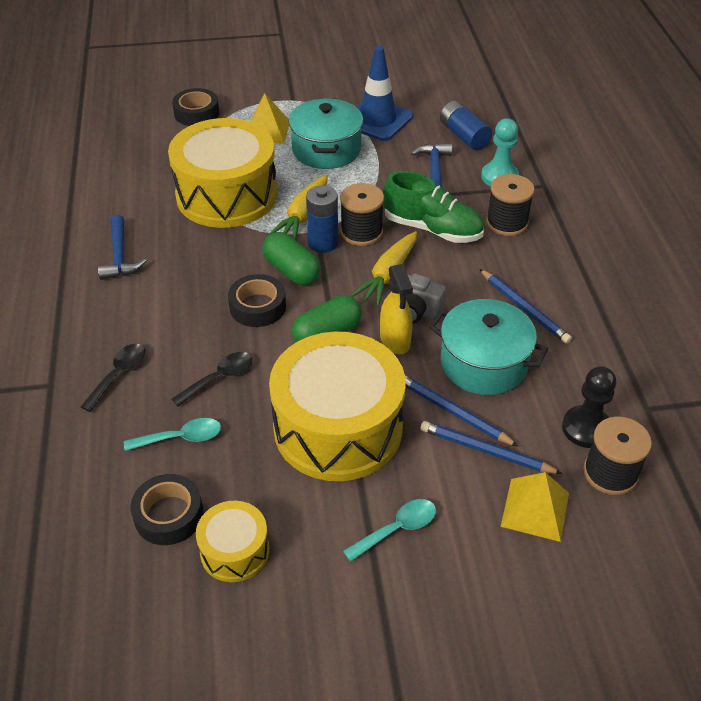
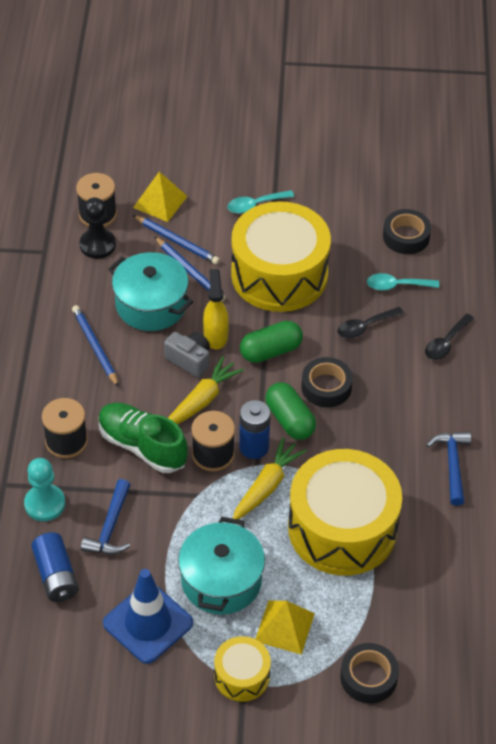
camera: 170 degrees left, 5 degrees up
(235, 551) = (363, 209): yellow drum -> yellow drum (242, 676)

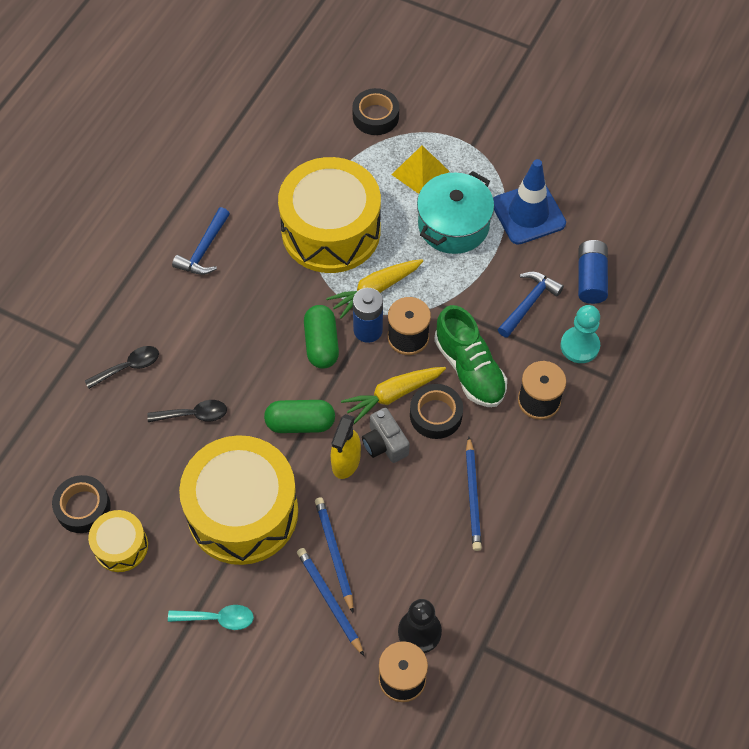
camera: 155 degrees left, 10 degrees up
(151, 305) = (394, 526): turquoise pot -> none
(160, 202) = (322, 669): yellow pyramid -> none
(242, 676) = (471, 150): yellow drum -> yellow drum (121, 546)
(326, 387) = (269, 364): black tape -> black tape (436, 415)
(397, 285) = (132, 450): turquoise spoon -> none

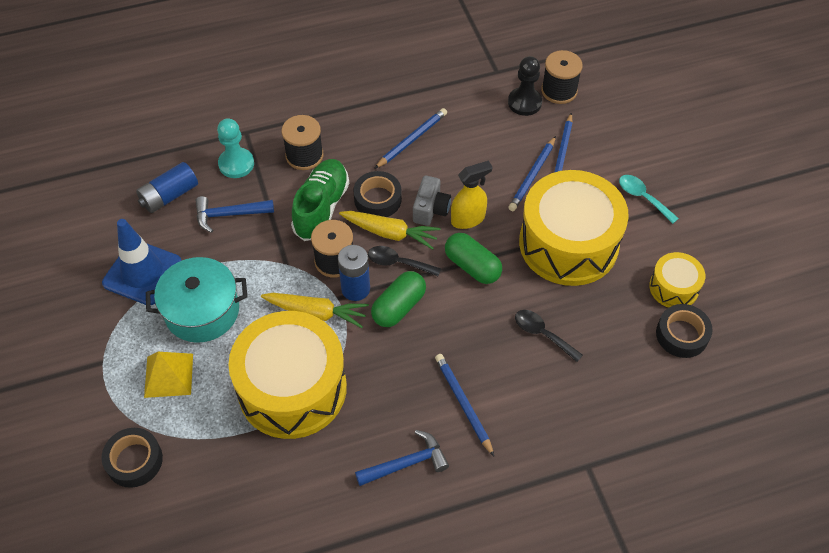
camera: 135 degrees left, 5 degrees down
(128, 367) = (560, 413): black spoon -> black spoon (398, 263)
(203, 316) = (463, 404): none -> blue pencil

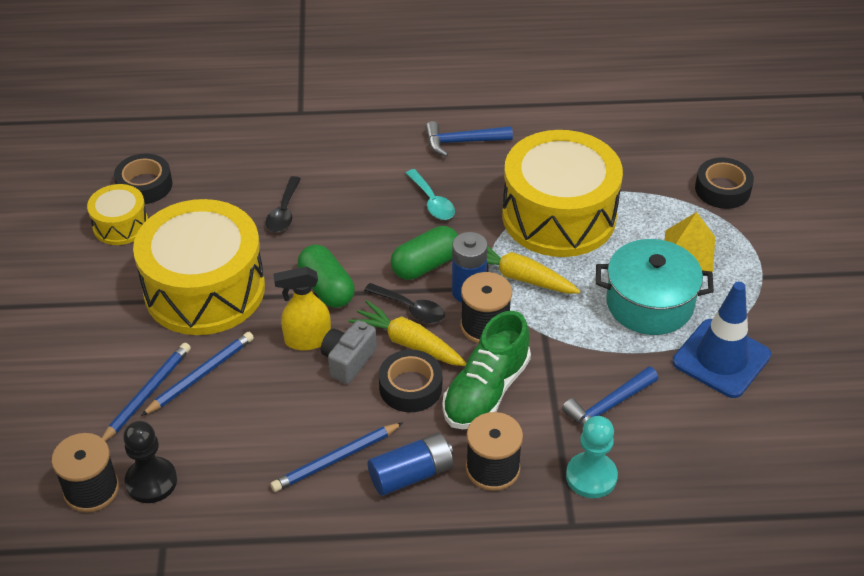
camera: 165 degrees left, 10 degrees down
(169, 196) = (687, 450): blue battery -> blue battery (411, 474)
(229, 214) = (608, 407): blue hammer -> blue hammer turned 135 degrees clockwise
(463, 404) = (391, 173): blue pencil -> none
(542, 334) = (284, 212): black spoon -> black spoon turned 45 degrees clockwise
(643, 198) = (84, 321): turquoise spoon -> turquoise spoon (432, 202)

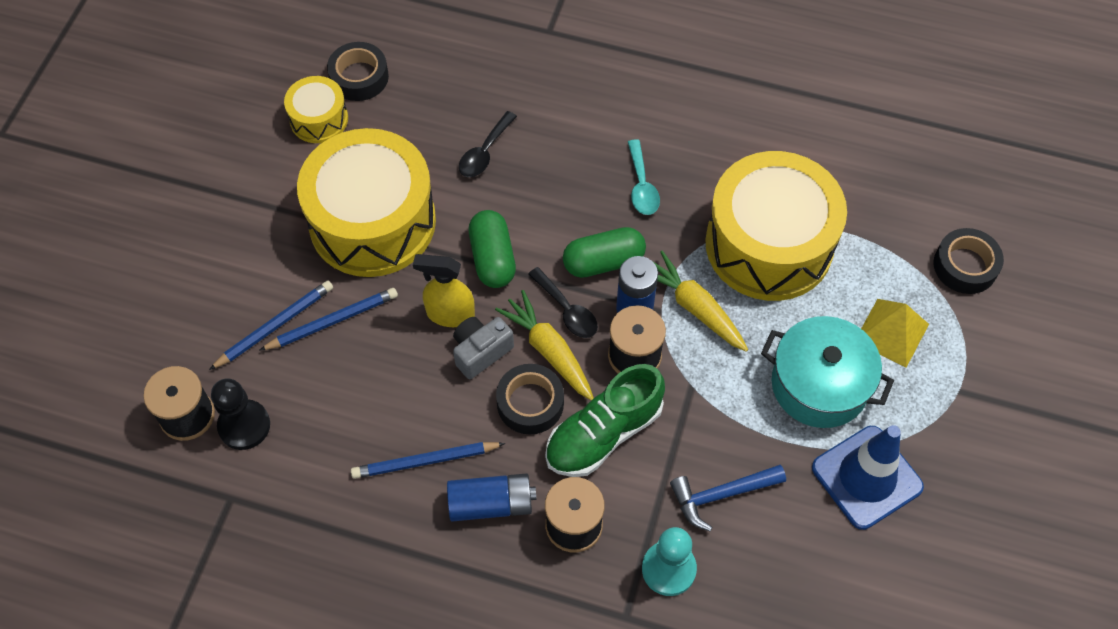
camera: 20 degrees right, 15 degrees up
(462, 142) = (704, 119): blue hammer -> none

